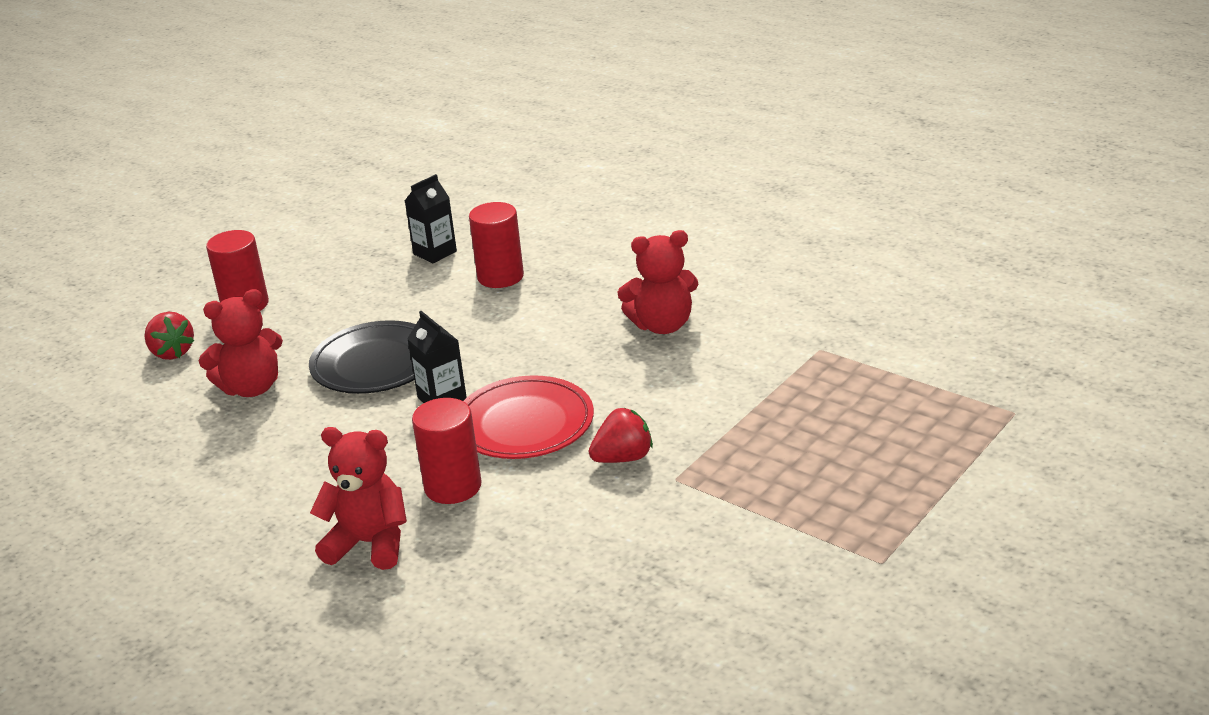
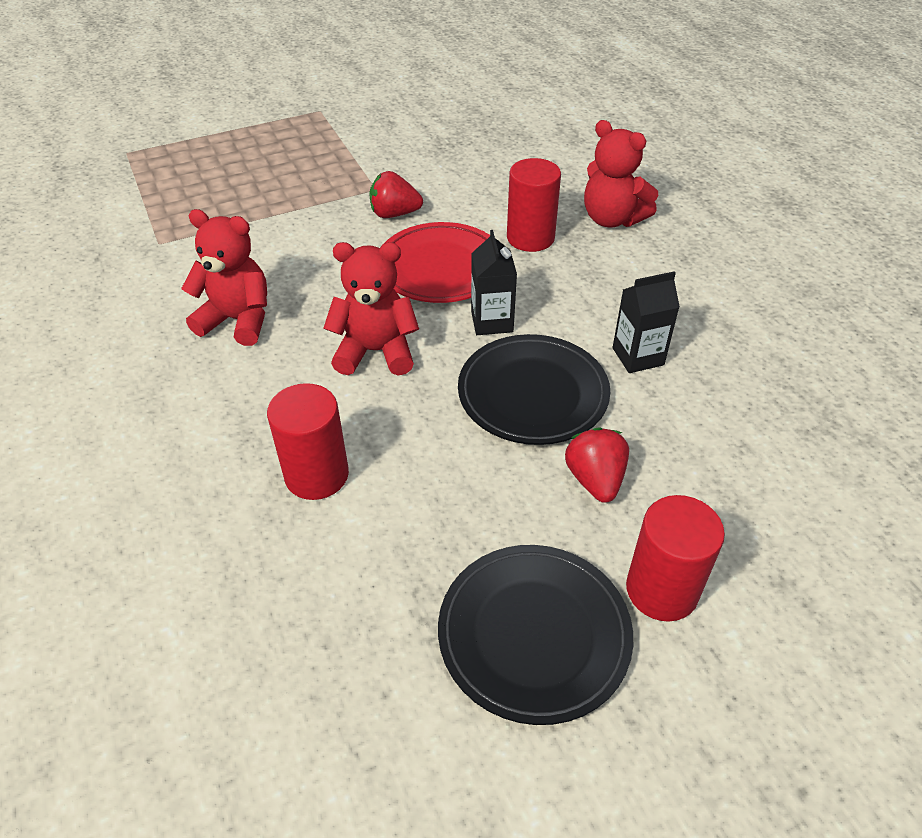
camera: 155 degrees left, 15 degrees up
(172, 352) = (774, 528): red strawberry -> red strawberry (595, 480)
(251, 388) = (677, 418): red teddy bear -> red teddy bear (376, 351)
(317, 267) = (534, 634): none -> black plate
(435, 253) = (356, 576): black carton -> black carton (638, 356)

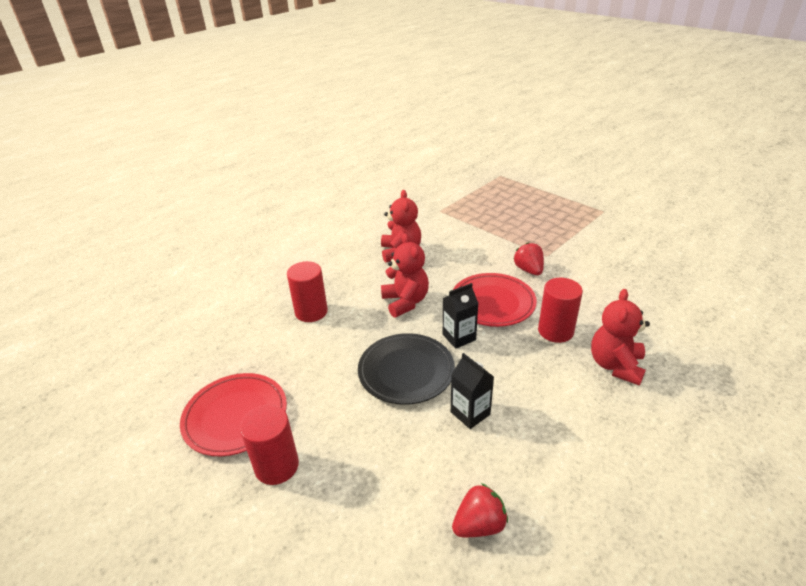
camera: 70 degrees right, 10 degrees down
(534, 634) = (235, 417): black plate -> red plate
(595, 480) = (349, 416): red strawberry -> red strawberry (479, 525)

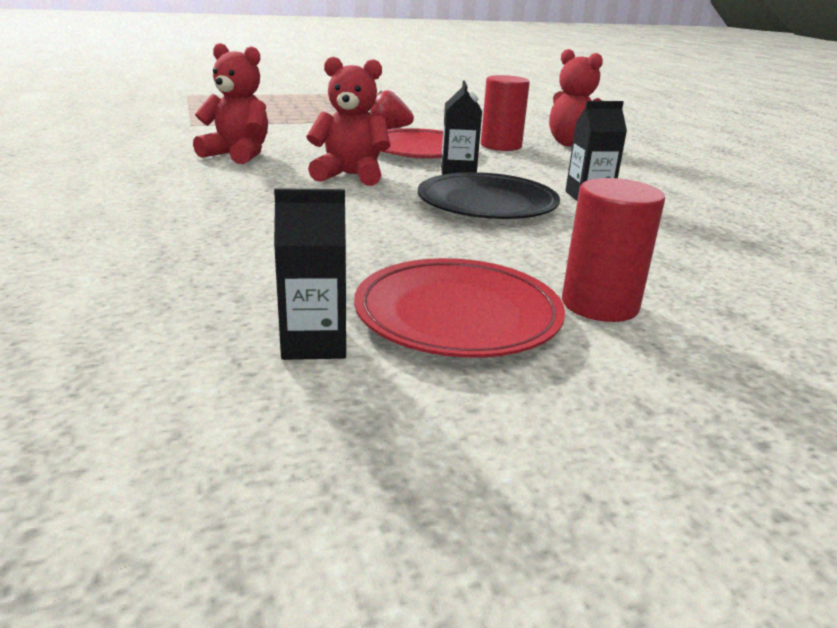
camera: 65 degrees left, 10 degrees down
(189, 385) = (314, 343): none -> black carton
(311, 312) = (271, 220): red cylinder -> none
(479, 525) = (749, 229): red strawberry -> none

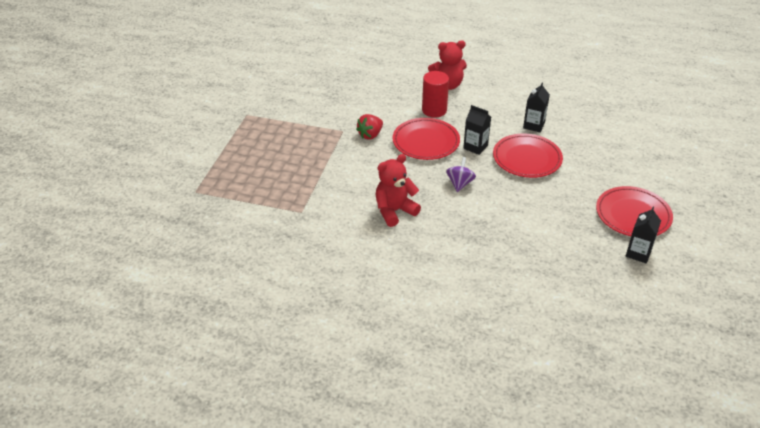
camera: 55 degrees left, 15 degrees up
(350, 176) = (460, 183): red teddy bear -> purple spinning top
(487, 204) = (527, 159): black plate -> red plate
(599, 305) = (639, 180): red cylinder -> none

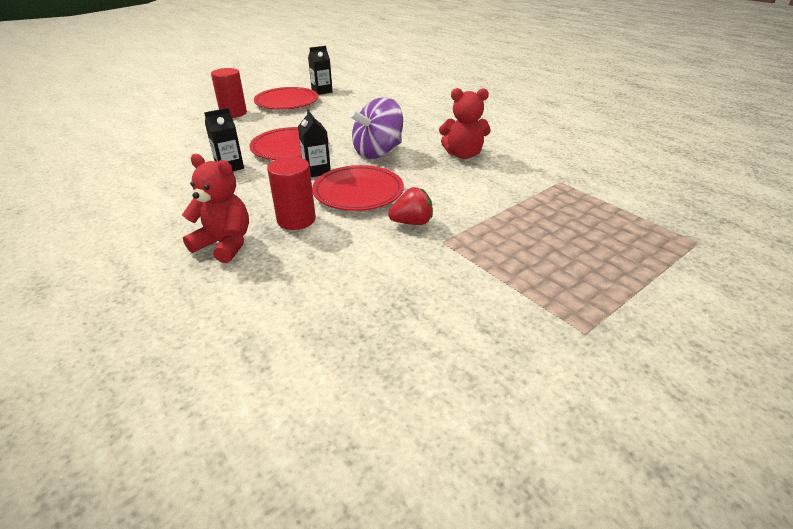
camera: 145 degrees left, 5 degrees down
(460, 183) = (378, 152): purple spinning top -> purple spinning top, size x1.87
(642, 176) = (233, 113): none -> red cylinder

